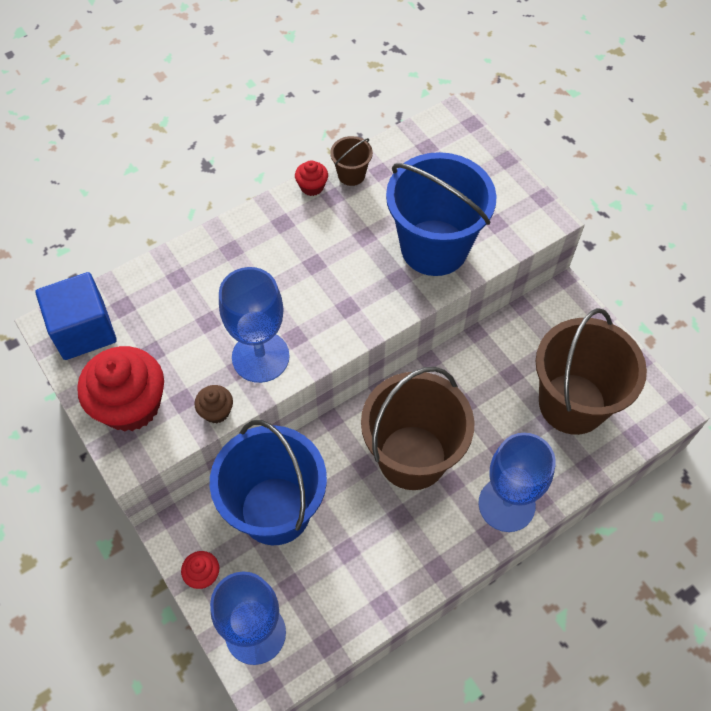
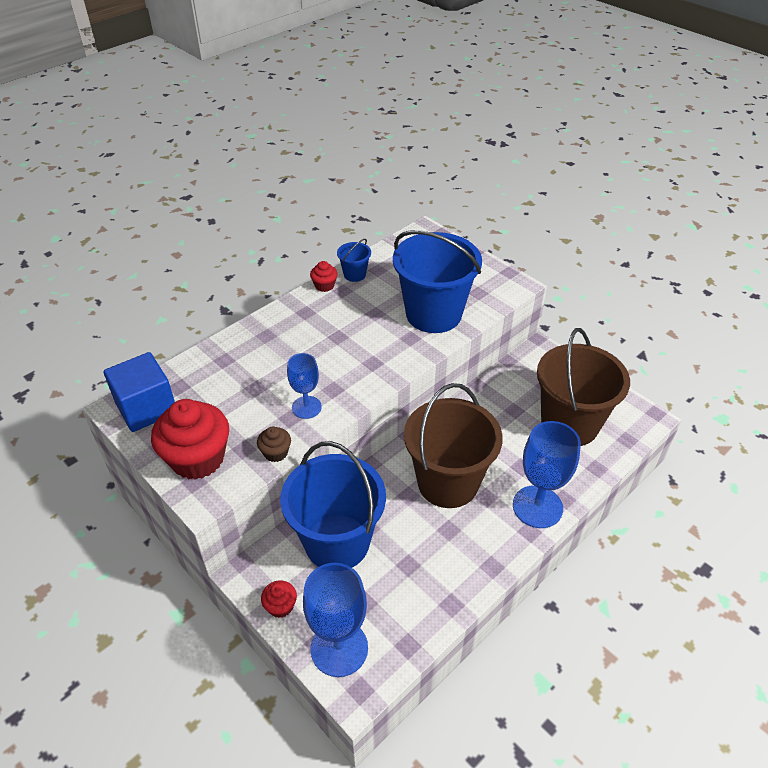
camera: 10 degrees left, 15 degrees down
(260, 357) = (306, 407): blue goblet -> blue goblet, size x0.59
(351, 175) = (354, 274): brown bucket -> blue bucket

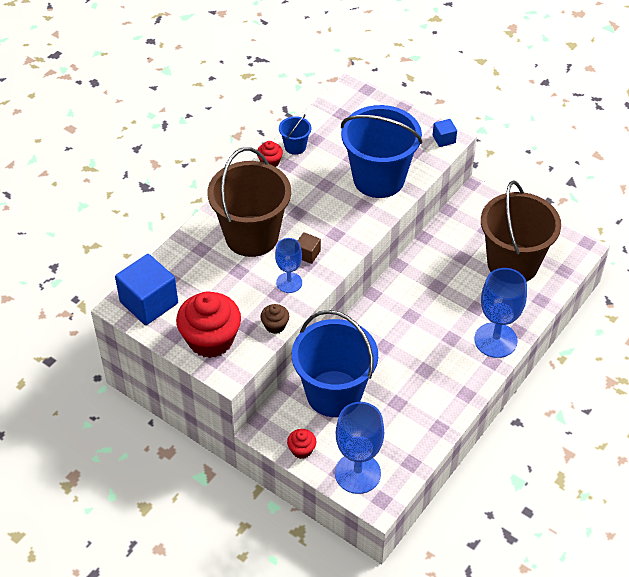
camera: 10 degrees left, 5 degrees up
(336, 380) = (307, 254): none -> brown cube
(448, 482) = (416, 330): brown bucket -> brown bucket (251, 236)
(511, 285) = (444, 139): none -> blue cube

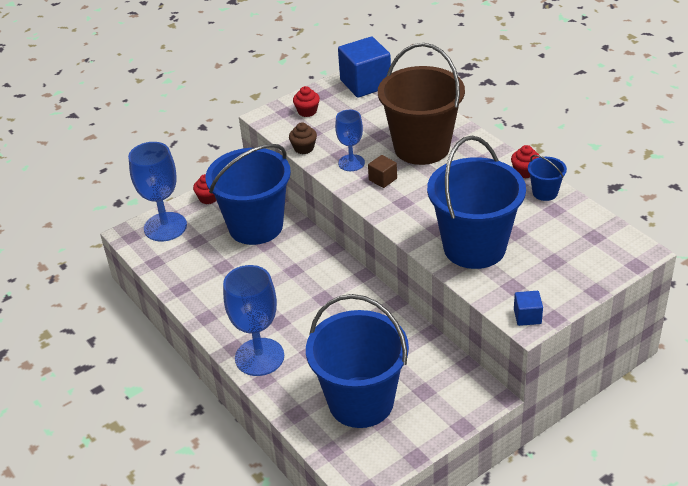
camera: 110 degrees right, 10 degrees down
(210, 340) = (307, 111): red cupcake -> red cupcake, size x0.46
(512, 263) = (361, 402): brown bucket -> blue bucket

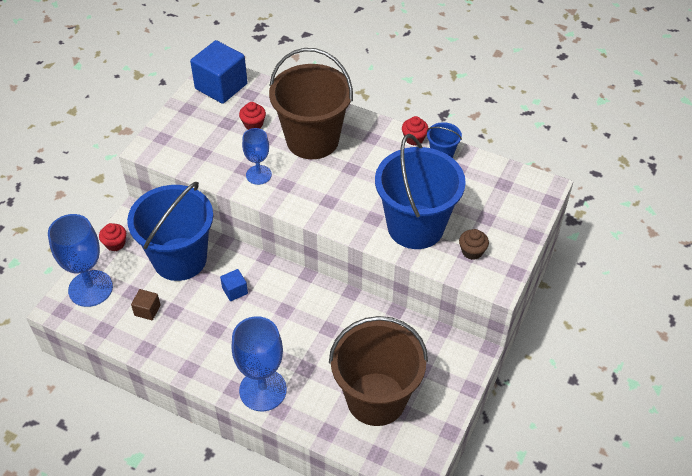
camera: 30 degrees left, 10 degrees up
(304, 148) = (205, 172): brown cupcake -> brown cupcake (472, 251)
(307, 111) = (184, 131): red cupcake -> red cupcake (253, 124)
(361, 402) = (376, 399): blue bucket -> brown bucket
(383, 179) = (297, 183): brown cube -> brown cube (147, 310)
(527, 316) = (495, 278): blue cube -> blue cube (235, 291)

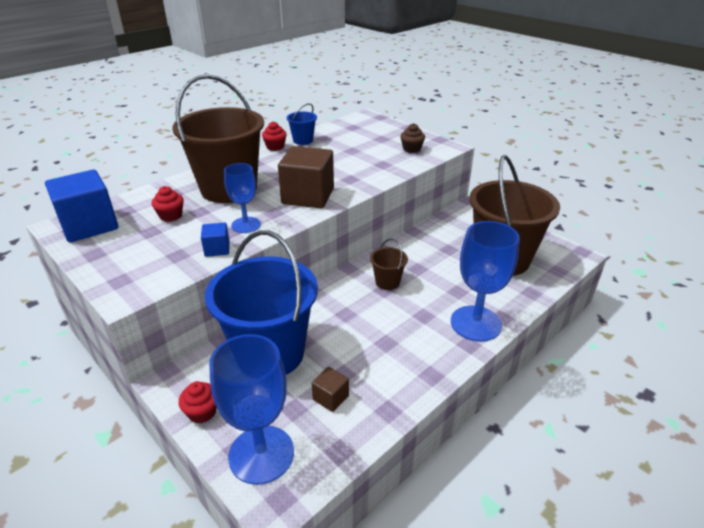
camera: 70 degrees left, 15 degrees down
(235, 291) = (341, 318): blue cube -> blue cube (217, 249)
(297, 310) = (387, 282): none -> brown bucket
(324, 198) = (308, 196): none -> brown cube
(415, 226) = (372, 164): blue bucket -> none

